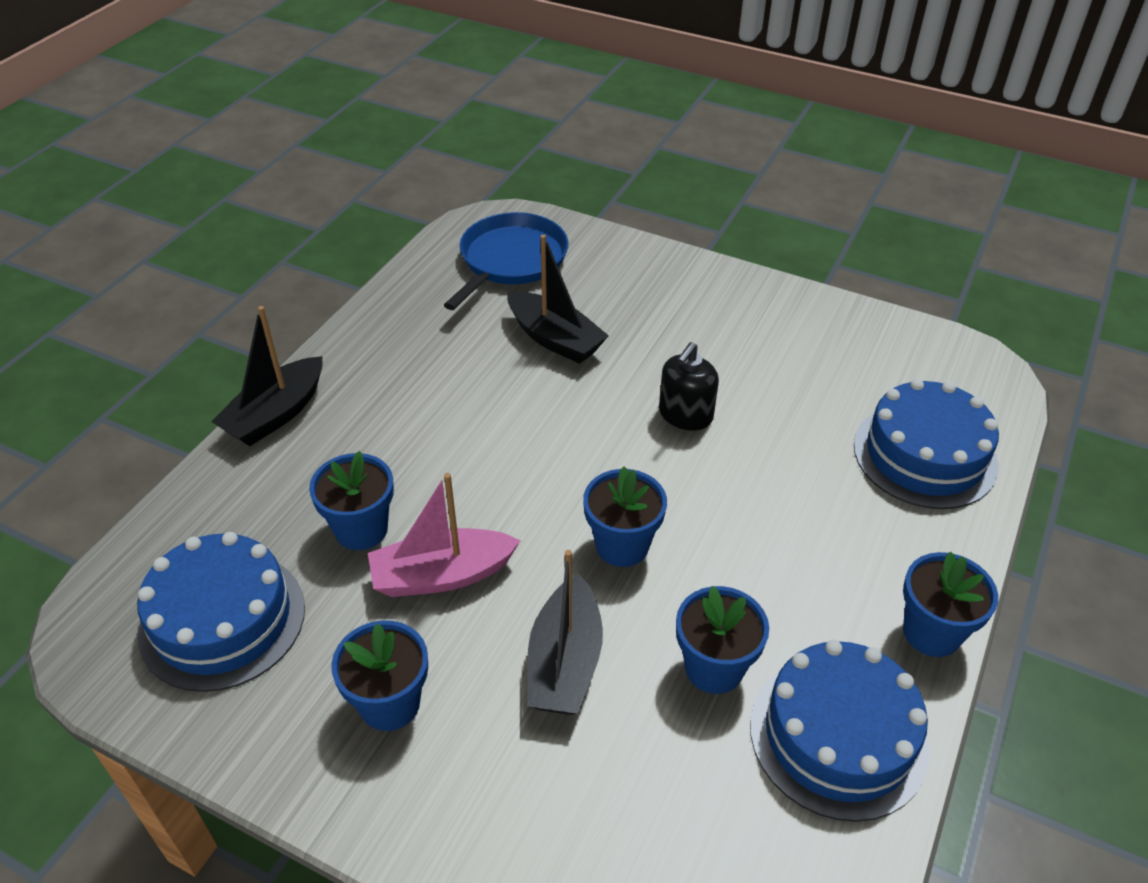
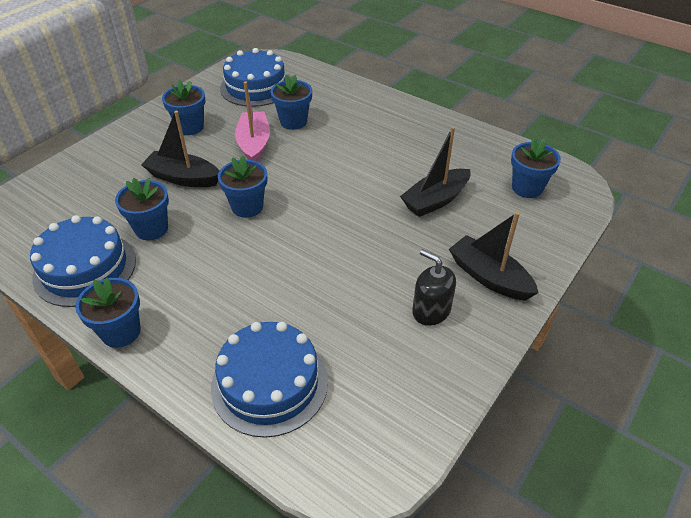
camera: 100 degrees right, 0 degrees up
(276, 414) = (383, 97): black boat -> black boat (489, 277)
(510, 260) = (527, 188): blue pan -> blue flower pot
(685, 415) = (347, 252): black soap dispenser -> black soap dispenser (431, 310)

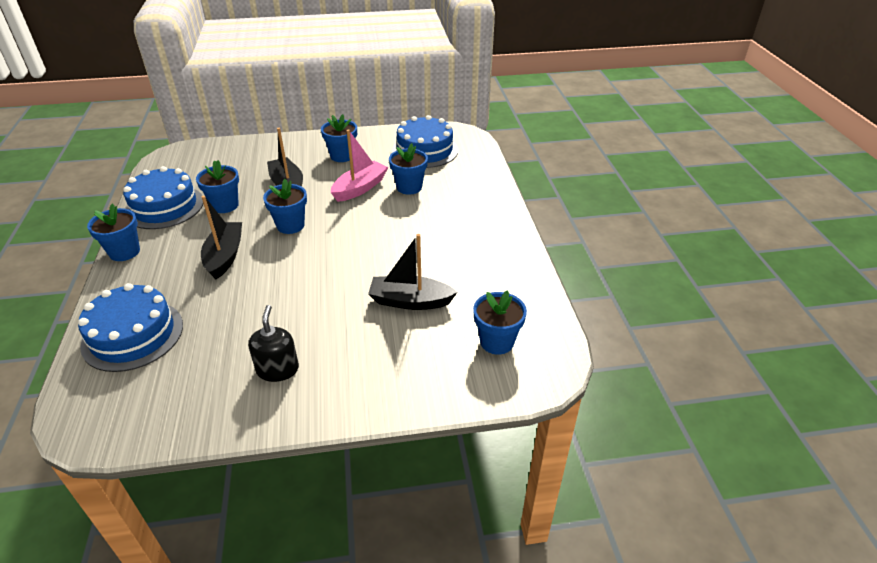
camera: 45 degrees right, 5 degrees down
(489, 277) = (351, 380): black boat -> black boat (225, 256)

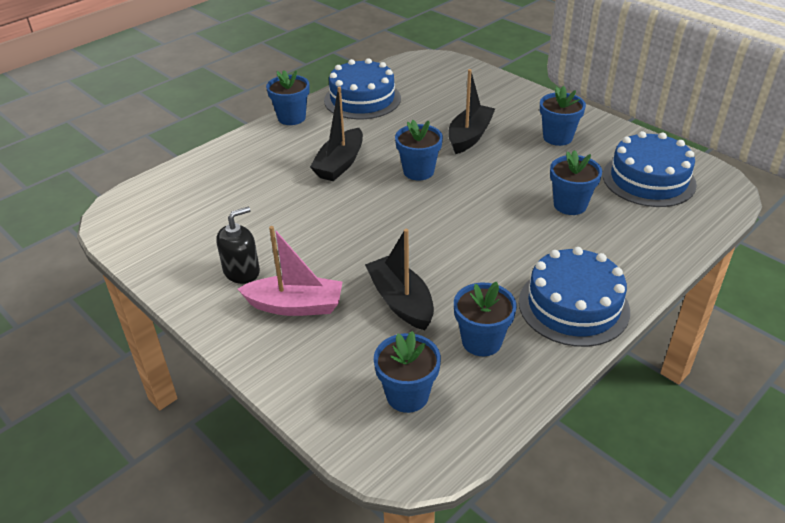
camera: 55 degrees right, 0 degrees up
(133, 335) = (213, 179): blue cake -> blue cake (573, 306)
(225, 205) = (400, 124): blue flower pot -> blue flower pot (481, 341)
(225, 256) = (340, 164): black boat -> black boat turned 150 degrees clockwise
(360, 188) = (524, 176): pink boat -> pink boat (295, 306)

